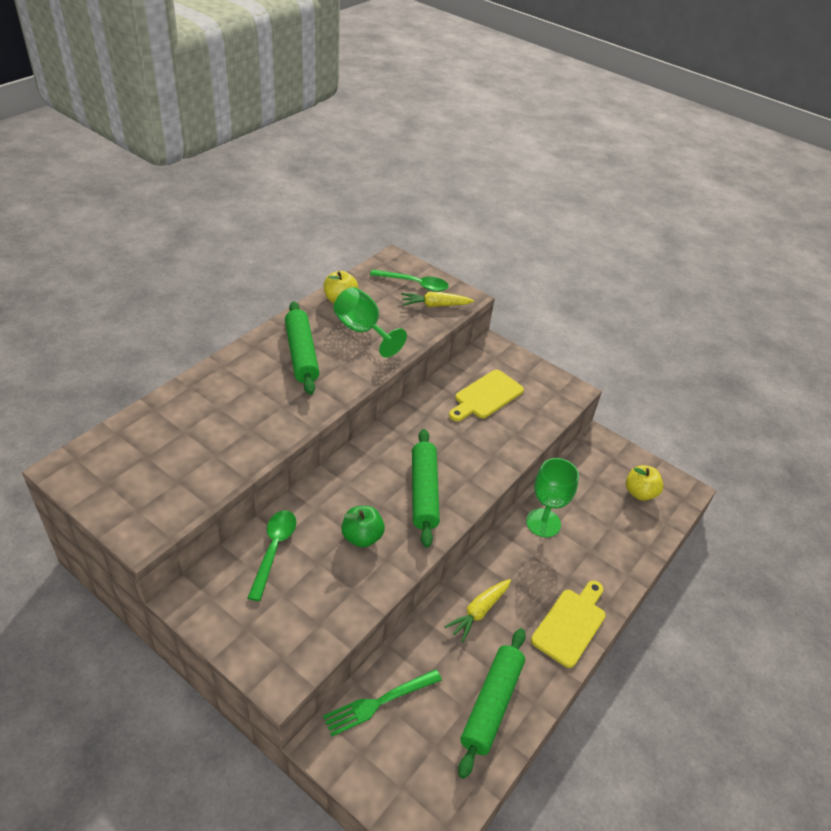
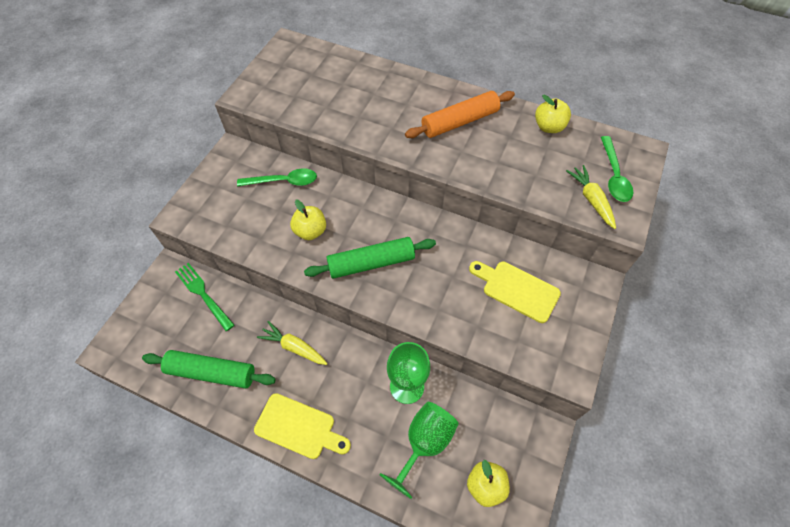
camera: 80 degrees right, 15 degrees up
(302, 354) = (460, 122): green rolling pin -> orange rolling pin
(362, 537) = (310, 231): green apple -> yellow apple
(363, 331) = (515, 154): green goblet -> green goblet (424, 443)

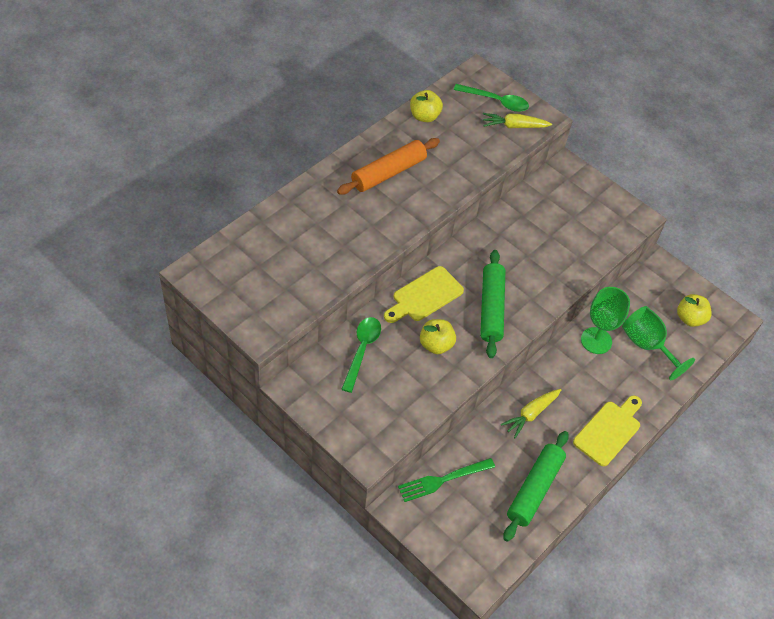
camera: 75 degrees left, 5 degrees down
(460, 122) = (388, 173): orange rolling pin -> orange rolling pin turned 60 degrees clockwise
(517, 289) = (555, 218): yellow cutting board -> yellow cutting board (425, 296)

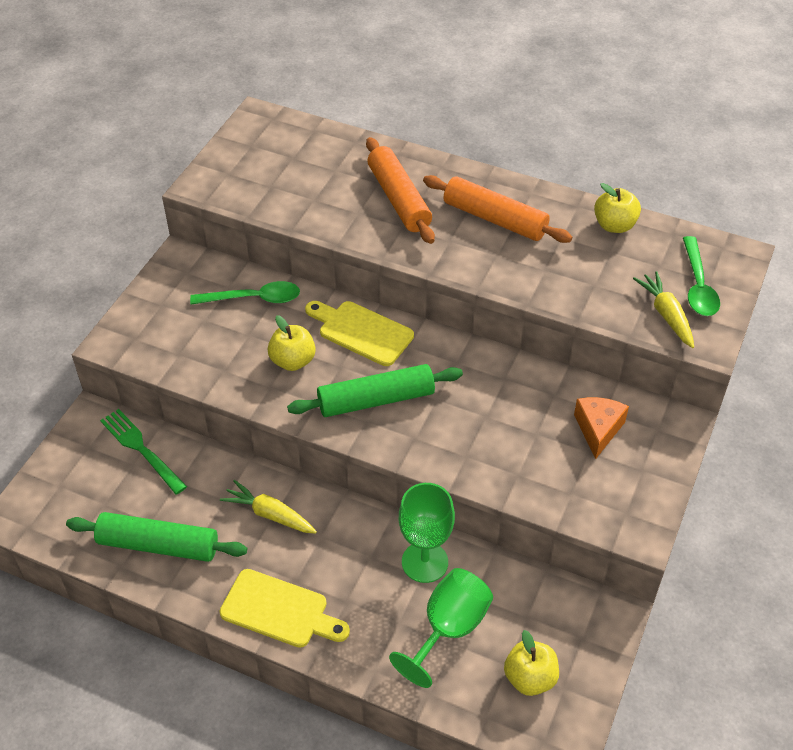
camera: 75 degrees right, 5 degrees down
(341, 217) = (399, 199): none -> orange rolling pin
(558, 205) = (598, 429): none -> orange cheese

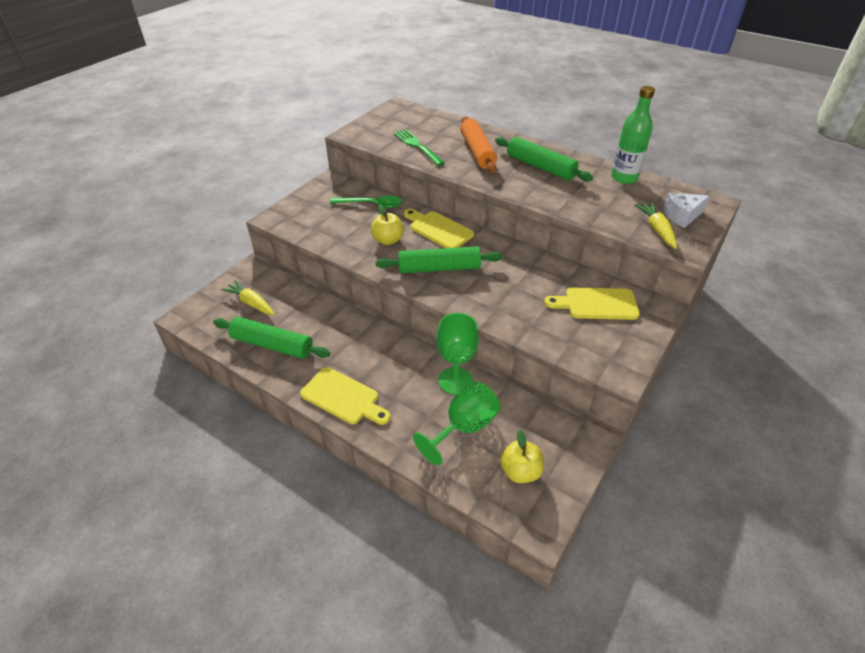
camera: 10 degrees right, 5 degrees down
(141, 449) = (279, 288): green fork -> green fork (417, 146)
(270, 514) = (353, 336): yellow carrot -> yellow carrot (251, 303)
(494, 219) = (540, 167): orange rolling pin -> green rolling pin
(598, 429) = (596, 304): orange cheese -> yellow cutting board
(614, 225) = (624, 178): yellow apple -> green bottle
(697, 285) = (682, 216): green spoon -> white cheese

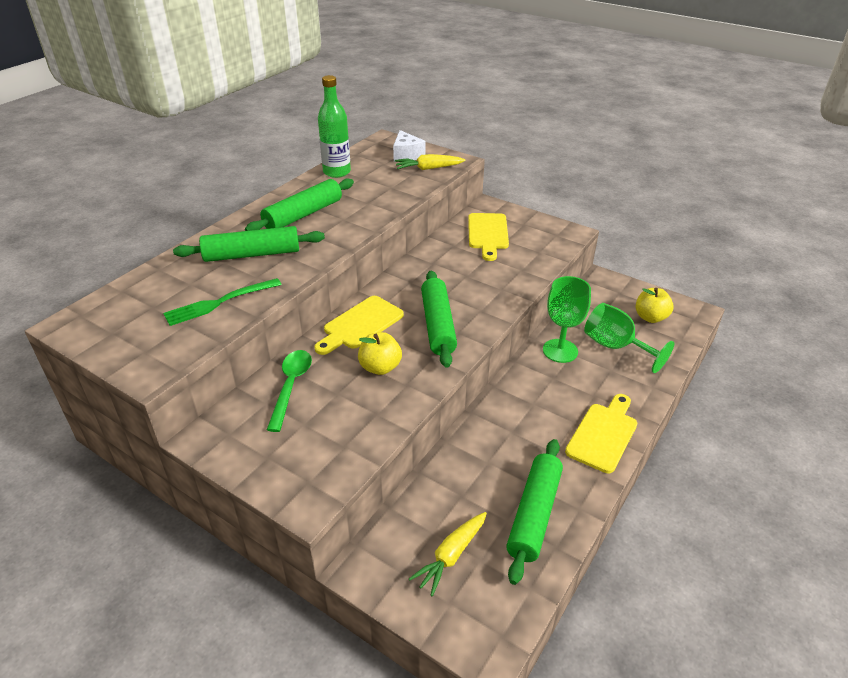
camera: 90 degrees left, 5 degrees down
(477, 151) = (252, 254): orange rolling pin -> green rolling pin

